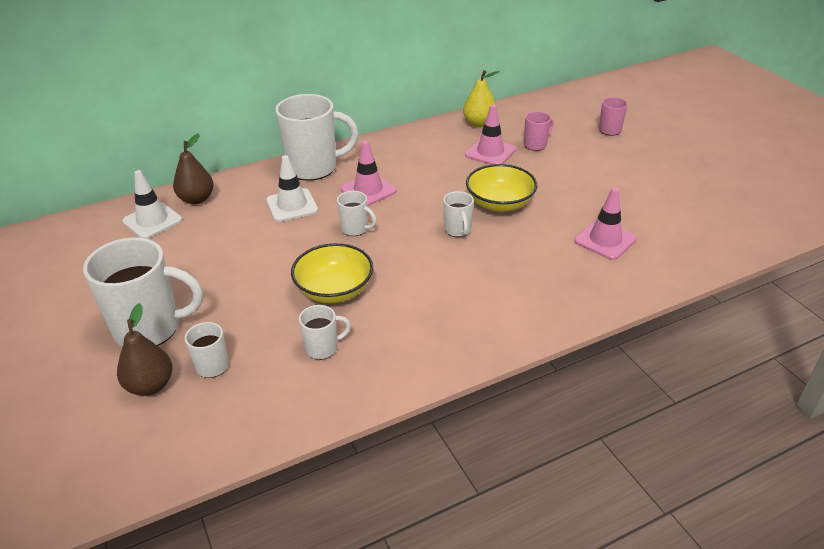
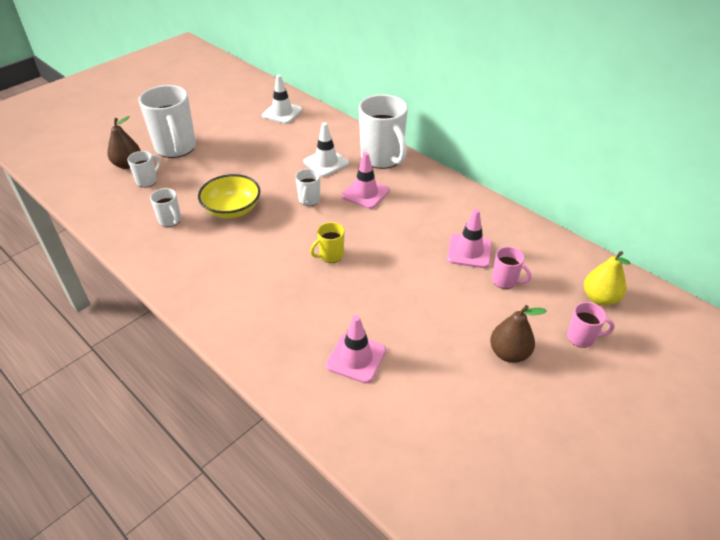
camera: 70 degrees right, 5 degrees up
(196, 199) = (314, 121): brown pear -> brown pear (509, 353)
(457, 230) = (330, 255): white mug -> yellow mug
(479, 123) = (519, 233): yellow pear -> yellow pear (599, 298)
(499, 203) = (383, 274): yellow bowl -> none

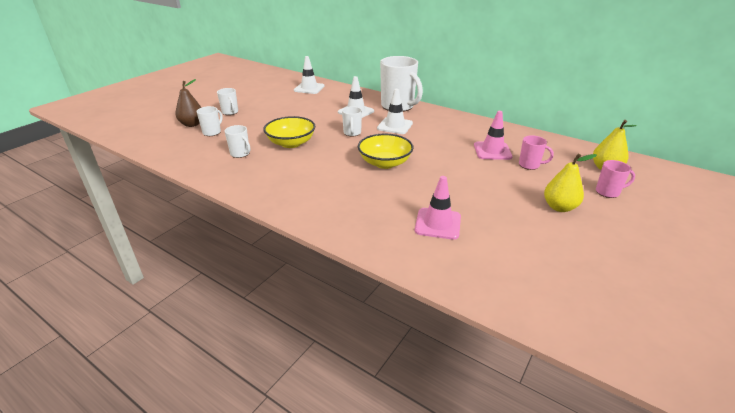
camera: 10 degrees left, 10 degrees down
(176, 148) = (230, 112): white mug -> white mug, size x0.48
(330, 255) = (385, 163): yellow mug -> yellow bowl
(365, 193) = (395, 126): pink traffic cone -> white traffic cone
(509, 353) = (559, 207): brown pear -> yellow pear

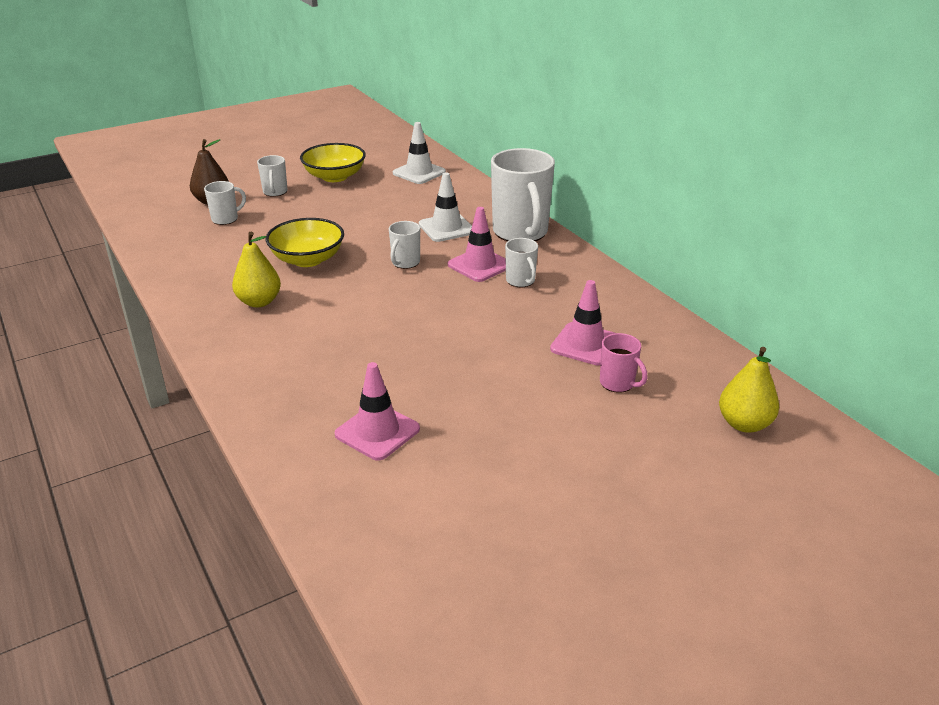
camera: 25 degrees right, 0 degrees up
(240, 154) = (230, 260): white mug -> white mug (521, 281)
(385, 163) = (402, 322): yellow bowl -> yellow bowl (334, 177)
(395, 126) = (479, 265): white traffic cone -> pink traffic cone
(559, 207) = (582, 462): yellow pear -> yellow pear (259, 302)
(608, 192) = (695, 463): pink mug -> none

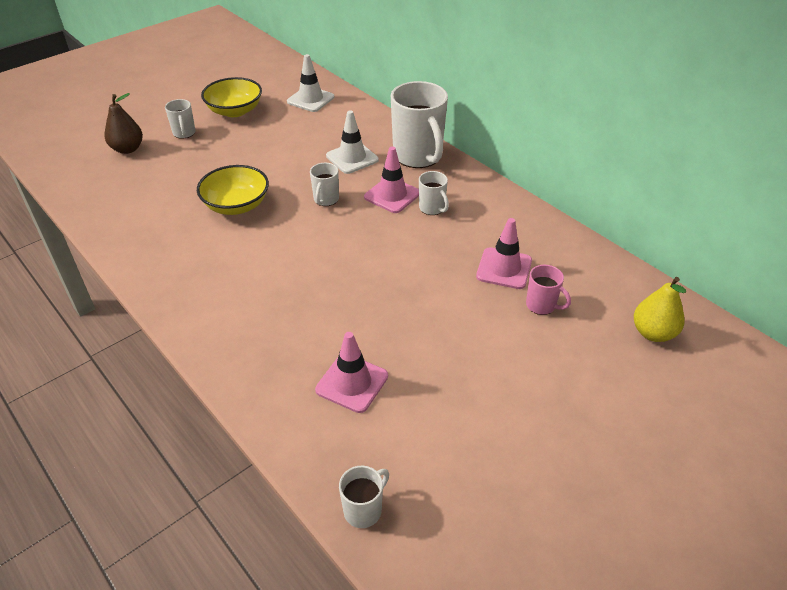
camera: 10 degrees left, 10 degrees up
(226, 219) = (146, 168): white mug -> white mug (364, 510)
(259, 302) = (205, 257): yellow pear -> none

